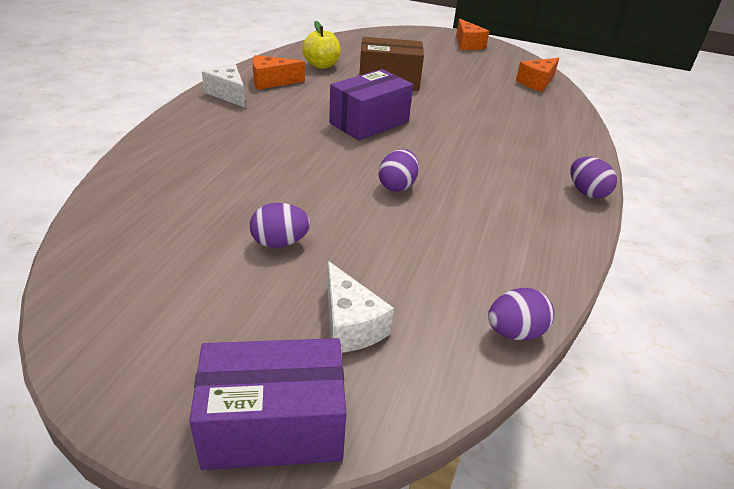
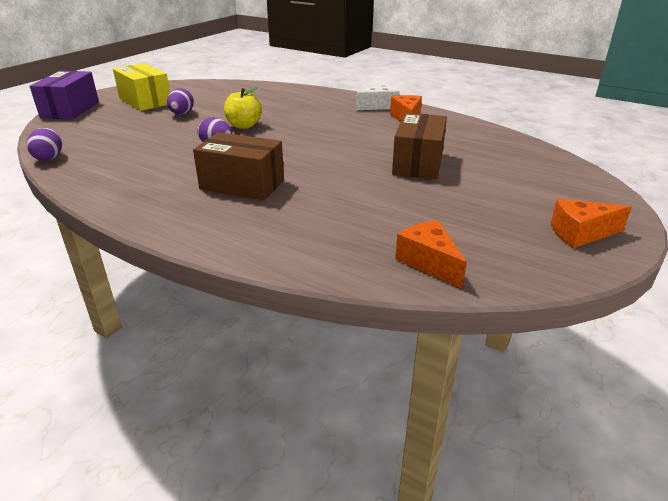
camera: 105 degrees right, 5 degrees down
(205, 312) = (145, 101): none -> yellow box
(321, 65) = (451, 137): yellow apple -> yellow apple (244, 126)
(350, 324) = (104, 124): white cheese -> none
(369, 122) = (321, 146): purple box -> none
(484, 155) = (242, 184): none -> brown box
(586, 192) = (148, 220): purple egg -> none

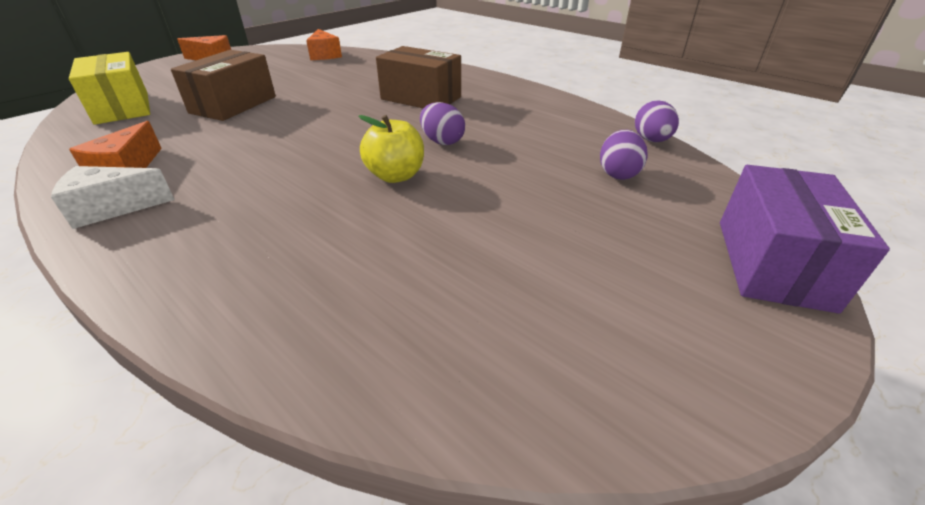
camera: 170 degrees left, 5 degrees up
(145, 101) = (616, 287): yellow box -> yellow box (122, 108)
(182, 114) = (507, 220): purple egg -> purple egg (618, 174)

